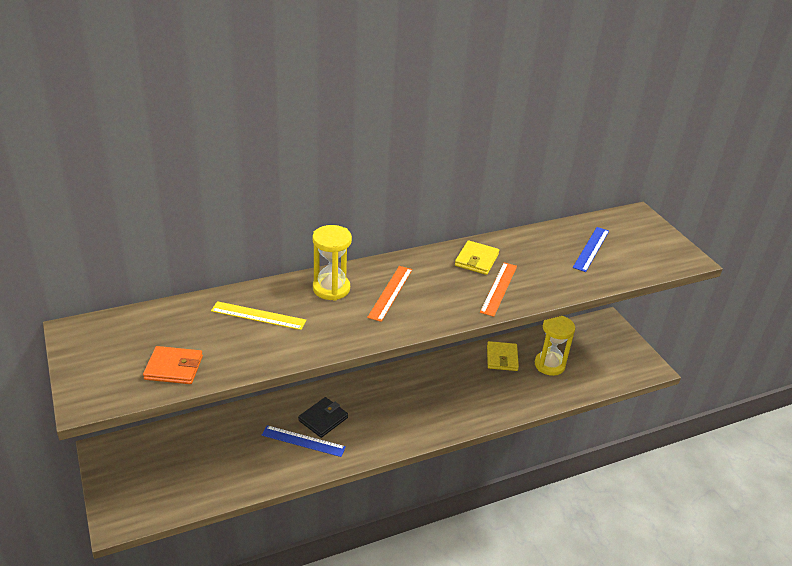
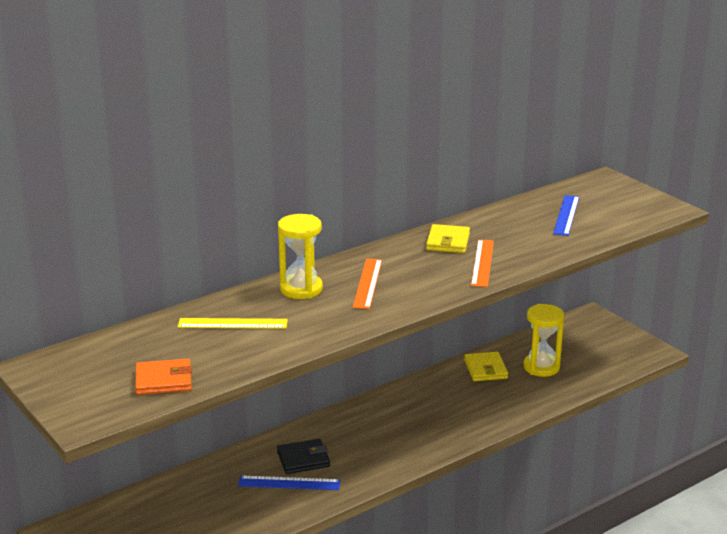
camera: 10 degrees left, 10 degrees down
(323, 419) = (303, 459): black wallet -> black wallet turned 45 degrees clockwise

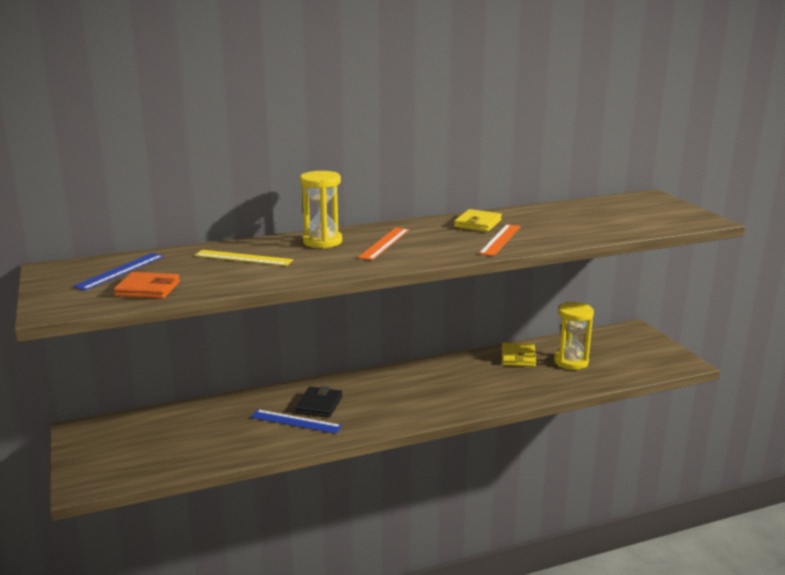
camera: 15 degrees right, 5 degrees down
(303, 459) = (319, 404): black wallet -> black wallet turned 75 degrees counterclockwise
(566, 215) = (601, 216): blue ruler -> blue ruler (120, 271)

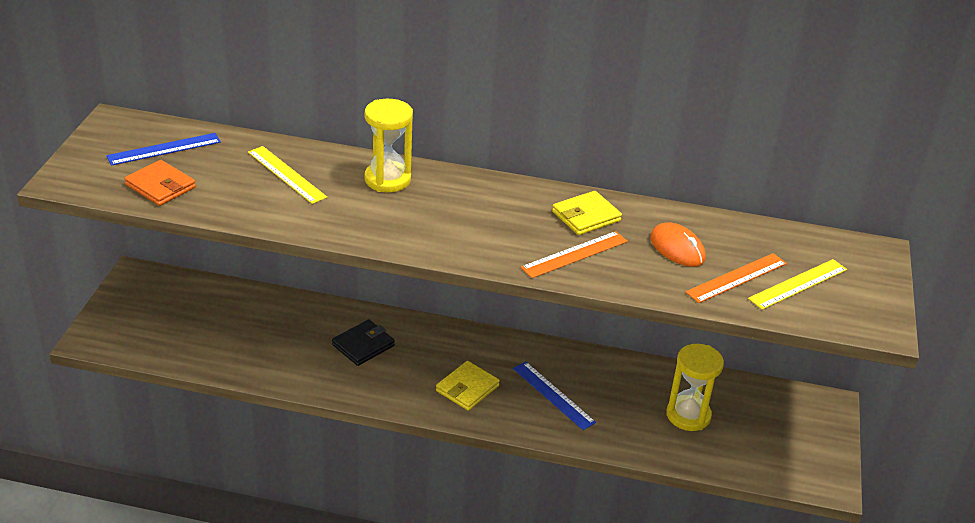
camera: 30 degrees right, 15 degrees up
(296, 421) = (322, 355): blue ruler -> blue ruler (553, 395)
(384, 243) = (445, 208): orange ruler -> orange ruler (737, 278)
(518, 357) = (634, 380): yellow wallet -> yellow wallet (467, 388)
(552, 222) = (677, 248): none -> orange mouse
(639, 217) = (798, 284): none -> yellow ruler

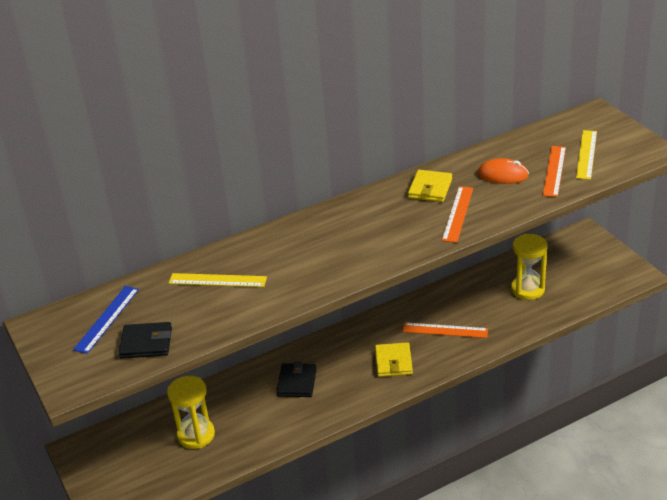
camera: 35 degrees left, 0 degrees up
(160, 186) = (146, 343): orange wallet -> black wallet
(387, 179) = (285, 242): yellow hourglass -> yellow hourglass (196, 435)
(553, 395) = (445, 330): blue ruler -> orange ruler

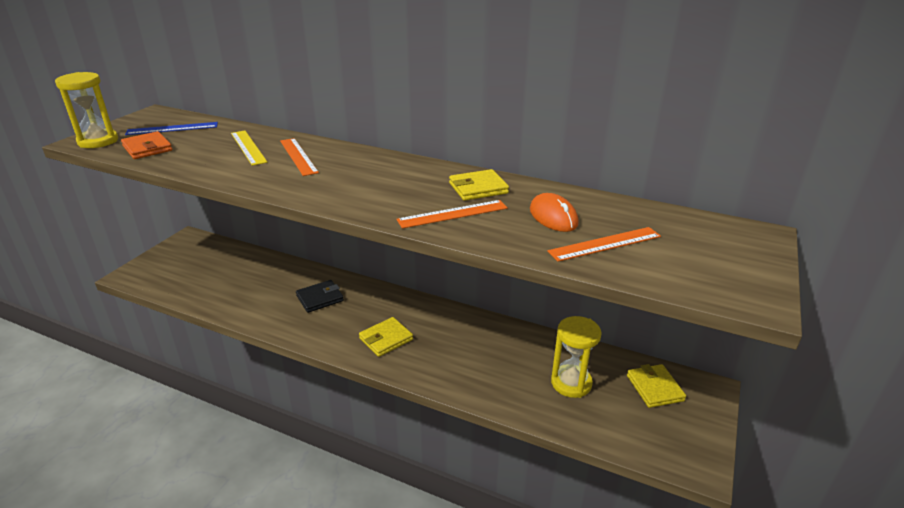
camera: 50 degrees right, 5 degrees down
(146, 343) = (147, 148): black wallet -> orange wallet
(196, 435) = (229, 277): yellow hourglass -> yellow hourglass (98, 141)
(445, 330) = (456, 352): orange ruler -> orange ruler (298, 156)
(564, 255) = (654, 388): none -> yellow wallet
(586, 154) = (669, 254): yellow ruler -> none

